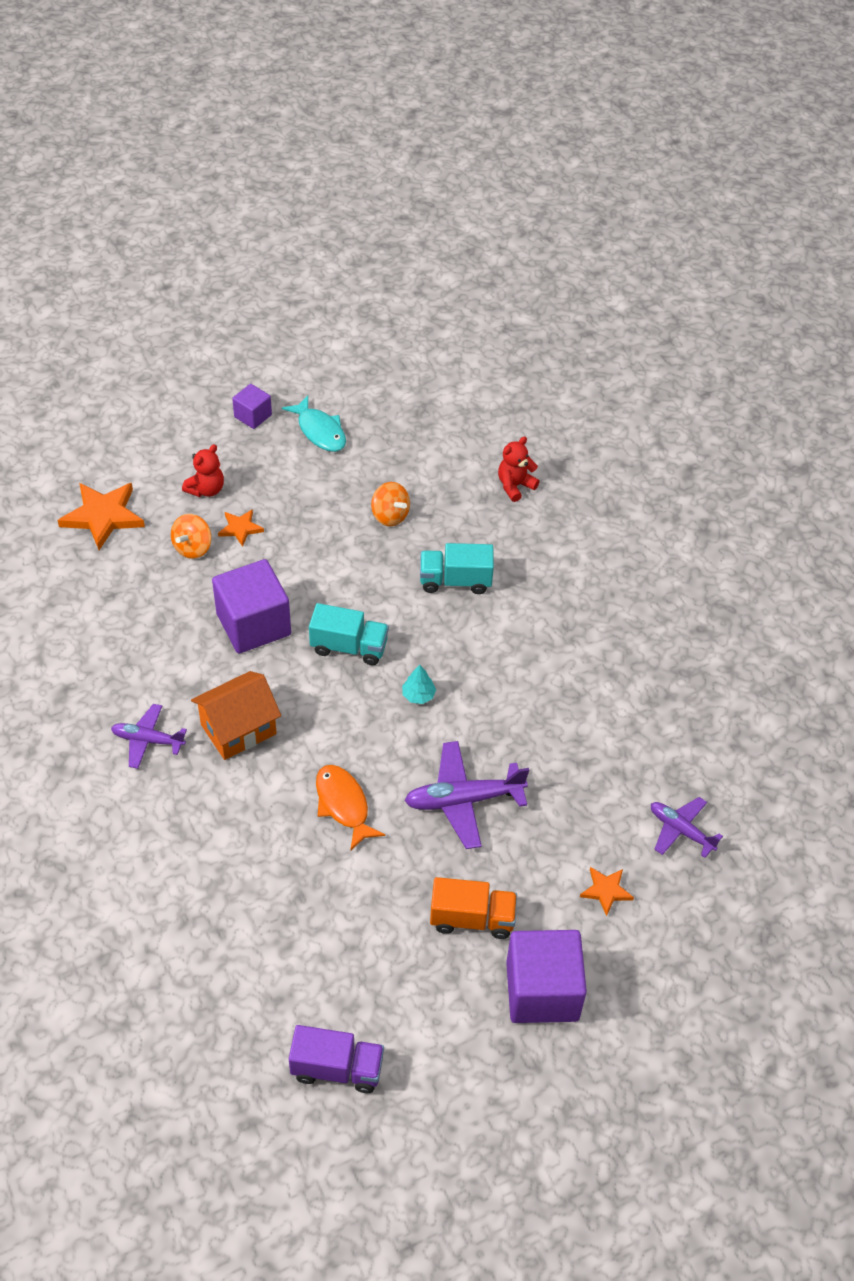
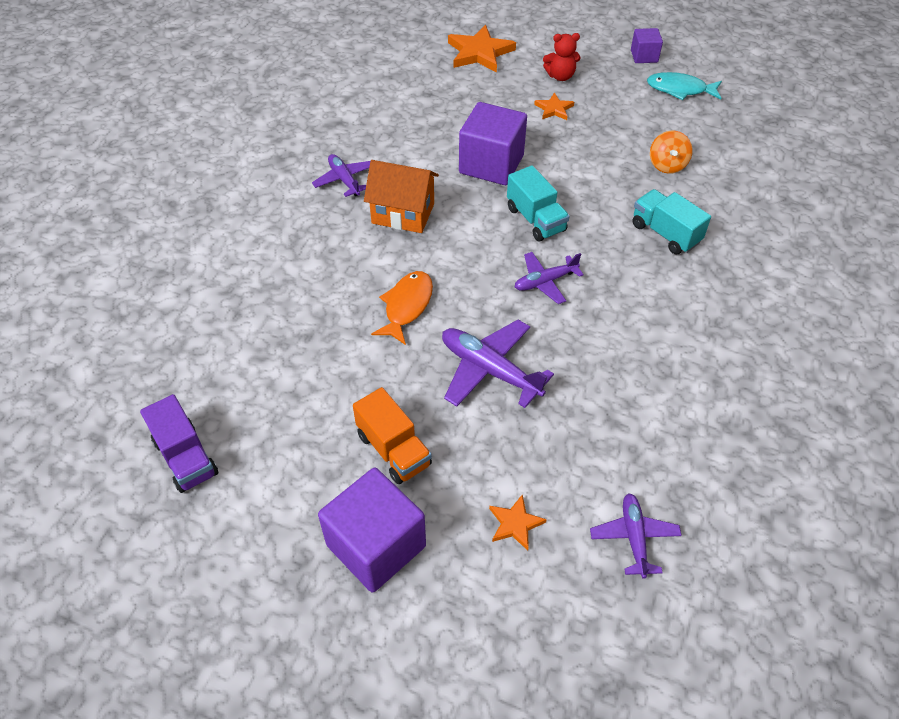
camera: 50 degrees right, 0 degrees up
(193, 548) = (510, 100): orange spinning top -> none
(320, 431) = (680, 89): turquoise fish -> turquoise fish turned 90 degrees clockwise
(418, 695) = (545, 282): turquoise tree -> purple plane
(515, 486) = (791, 207): red teddy bear -> none

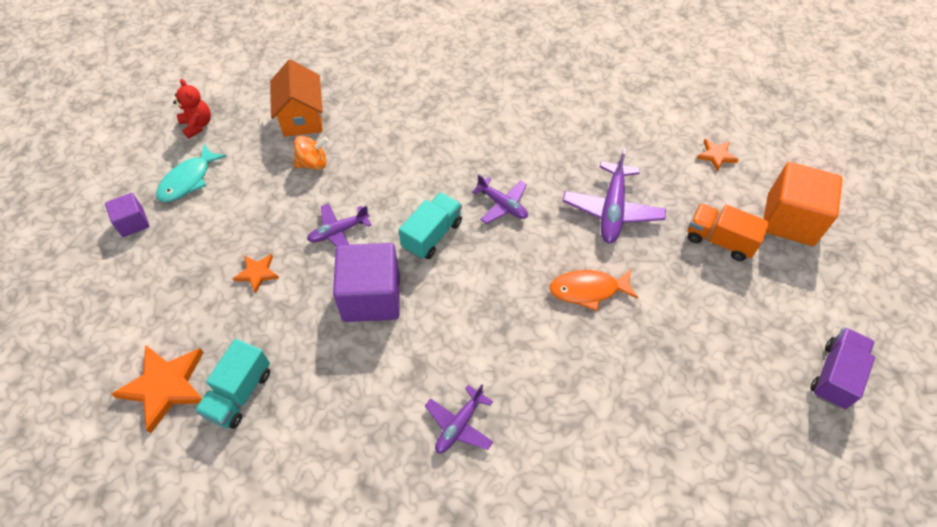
camera: 115 degrees left, 5 degrees up
(376, 545) = (790, 220): purple cube -> orange cube
(394, 450) = (719, 240): orange truck -> orange truck turned 90 degrees counterclockwise
(403, 213) = (480, 344): orange house -> orange house (302, 117)
(560, 76) = (193, 286): red teddy bear -> red teddy bear (197, 125)
(634, 537) = (679, 100): purple plane -> purple plane (338, 232)
(665, 233) = (403, 145): turquoise truck -> turquoise truck (239, 393)
(680, 89) = (188, 180): turquoise fish -> turquoise fish turned 45 degrees clockwise

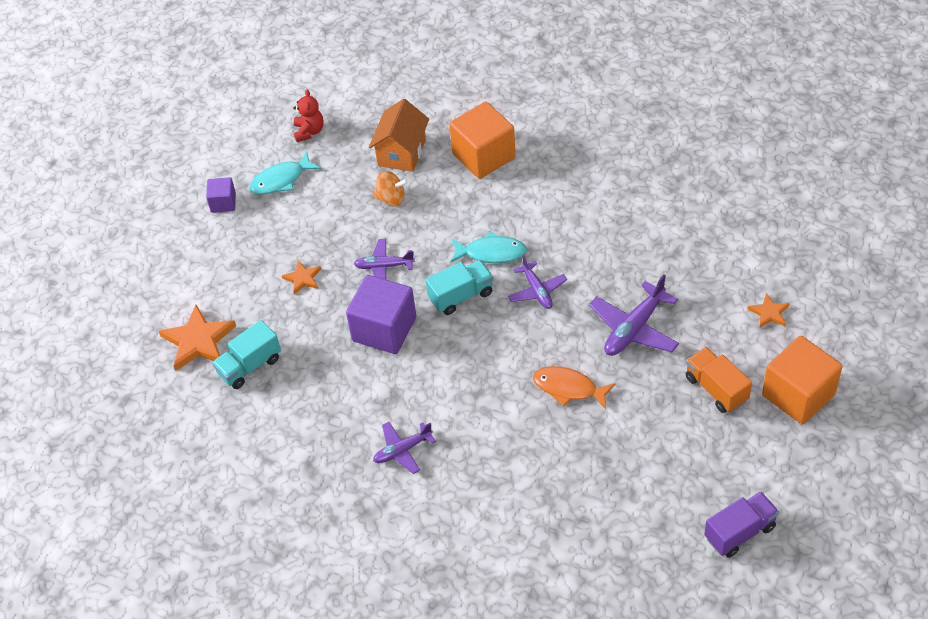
camera: 30 degrees right, 5 degrees down
(383, 98) = (483, 156): none -> orange cube
(439, 183) = (491, 253): none -> turquoise fish

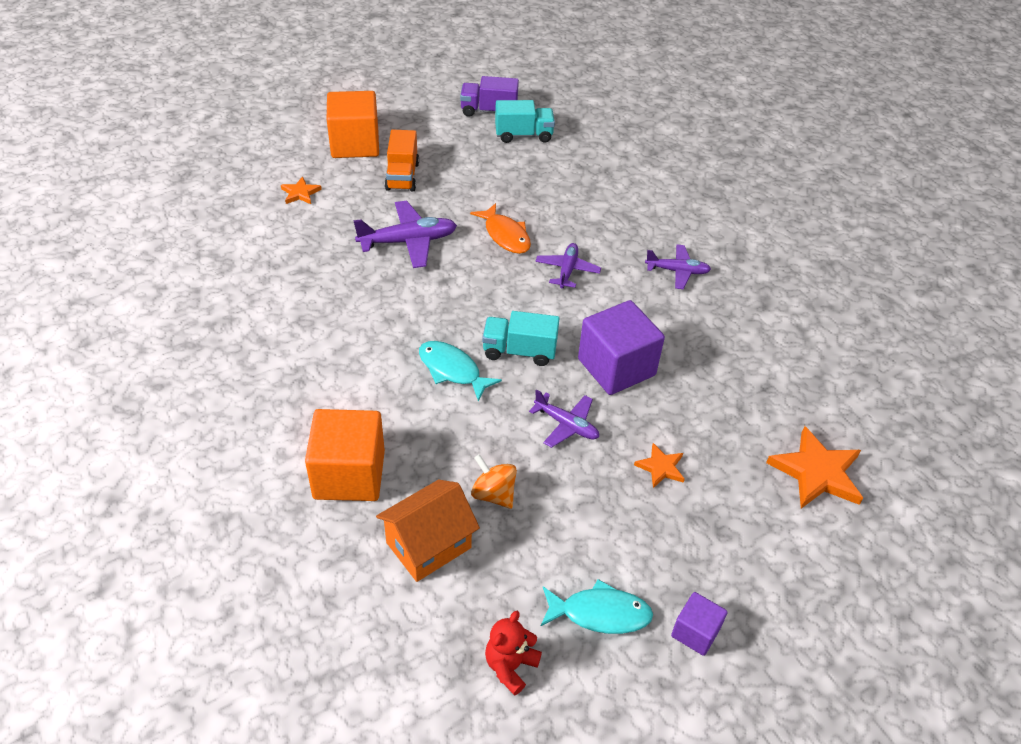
camera: 150 degrees left, 5 degrees down
(249, 366) = (773, 414): turquoise truck -> turquoise truck (523, 135)
(537, 291) = (449, 314): purple plane -> purple plane (567, 270)

